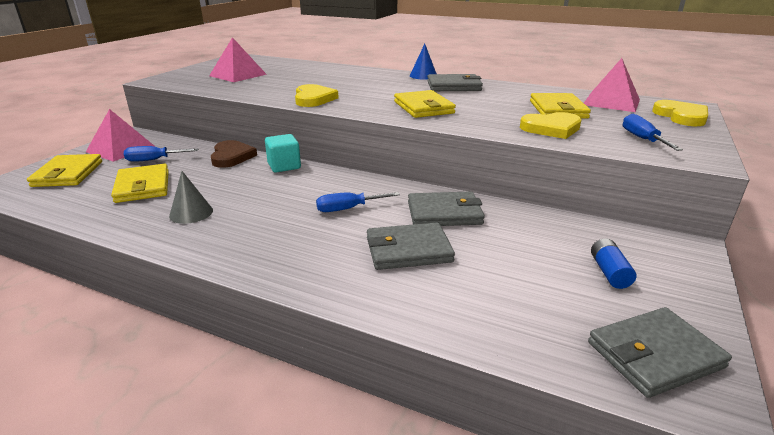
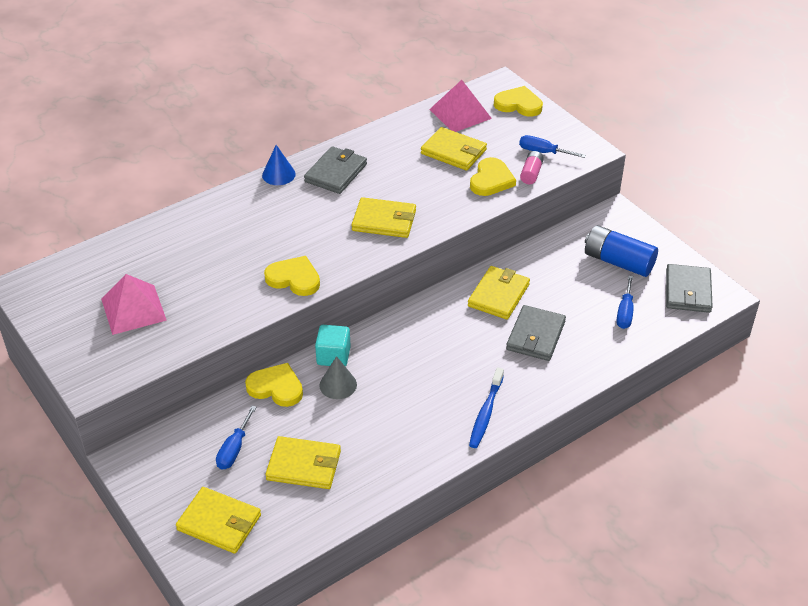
camera: 60 degrees left, 15 degrees up
(121, 149) = (172, 474): pink pyramid -> none
(191, 213) = (390, 439): grey cone -> grey cone (338, 385)
(231, 157) = (276, 387): brown heart -> yellow heart
(258, 252) = (486, 413): none -> blue toothbrush
(348, 209) = (453, 344): blue screwdriver -> blue screwdriver (625, 312)
(444, 213) = (498, 295): grey wallet -> yellow wallet
(598, 141) = (531, 173): none -> pink battery
(609, 272) = (618, 262): blue battery -> blue battery, size x1.87

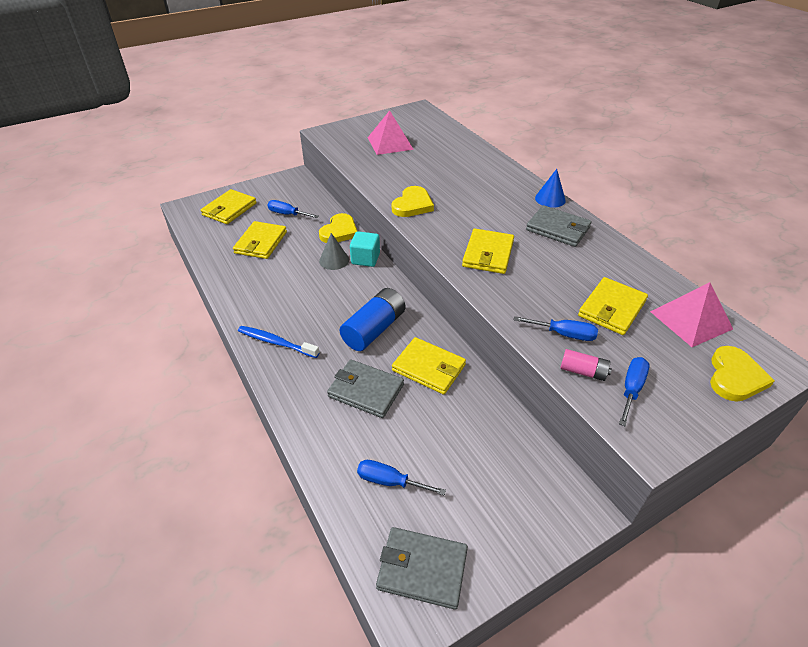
camera: 95 degrees right, 0 degrees up
(491, 180) = (564, 334): yellow heart -> blue screwdriver
(618, 262) = (482, 492): blue battery -> blue battery (374, 329)

